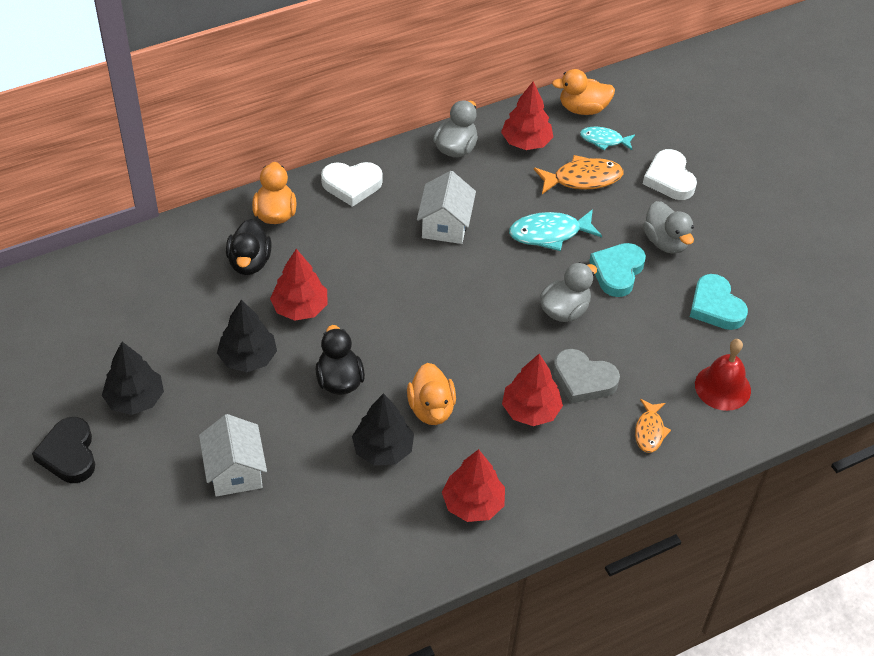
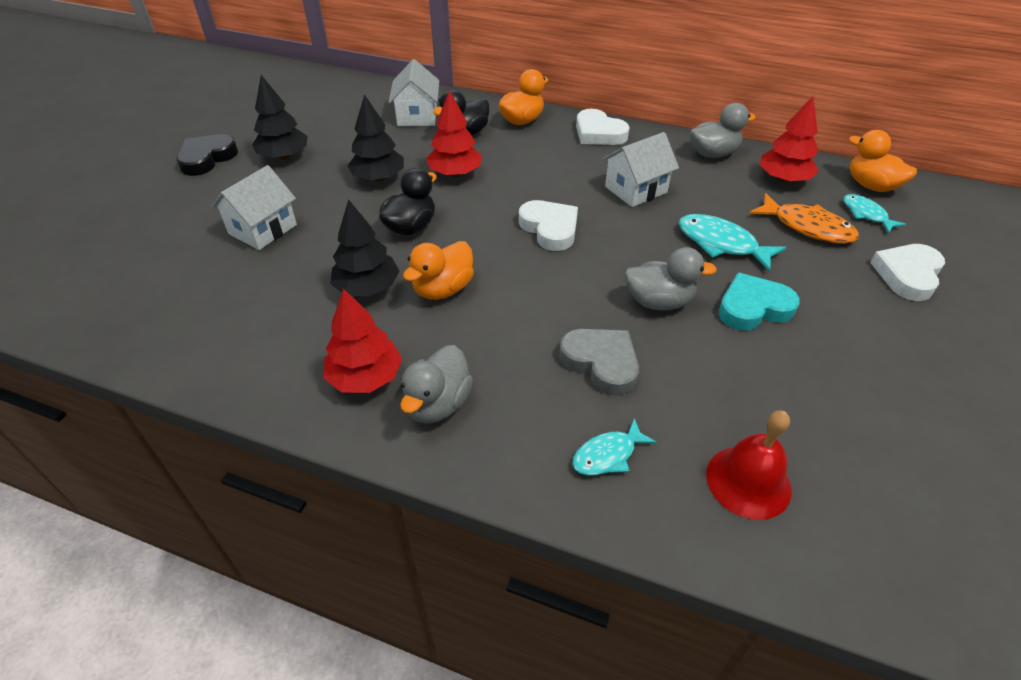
camera: 50 degrees right, 5 degrees down
(180, 272) = (417, 116): none -> white house
(433, 305) = (550, 228): none -> white heart
(530, 410) = (518, 349): red tree -> none
(583, 380) = (601, 363): grey heart -> grey heart turned 150 degrees clockwise
(649, 431) = (608, 455): orange fish -> turquoise fish
(665, 242) = (840, 317): grey duck -> grey duck (438, 404)
(715, 306) = (834, 404): turquoise heart -> none

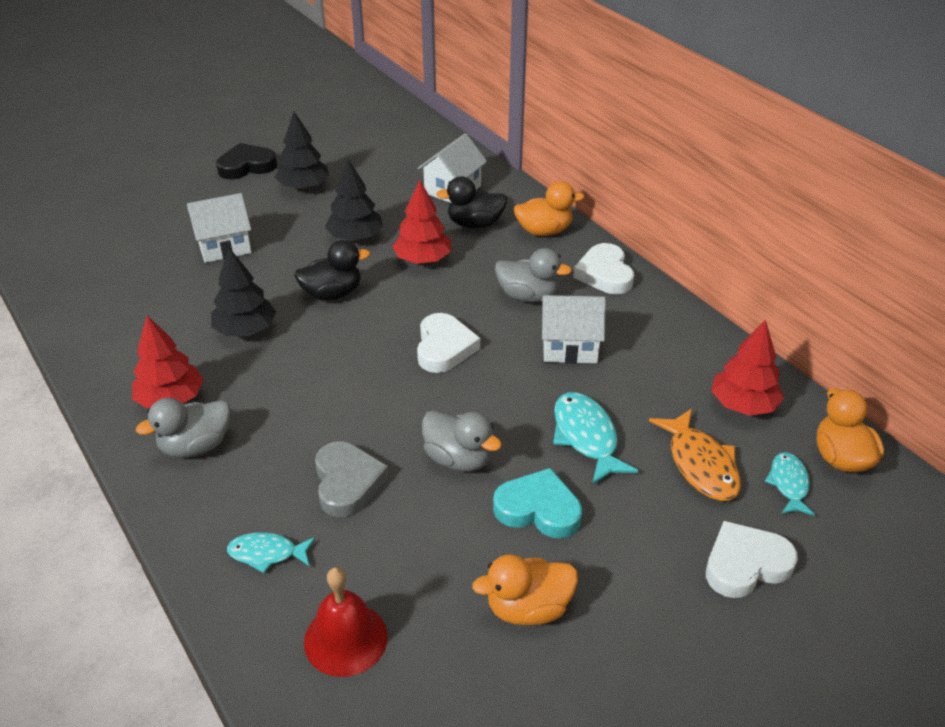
camera: 35 degrees right, 5 degrees down
(443, 289) = (298, 359): orange duck -> orange duck (528, 608)
(713, 153) = (700, 344): grey duck -> grey duck (528, 296)

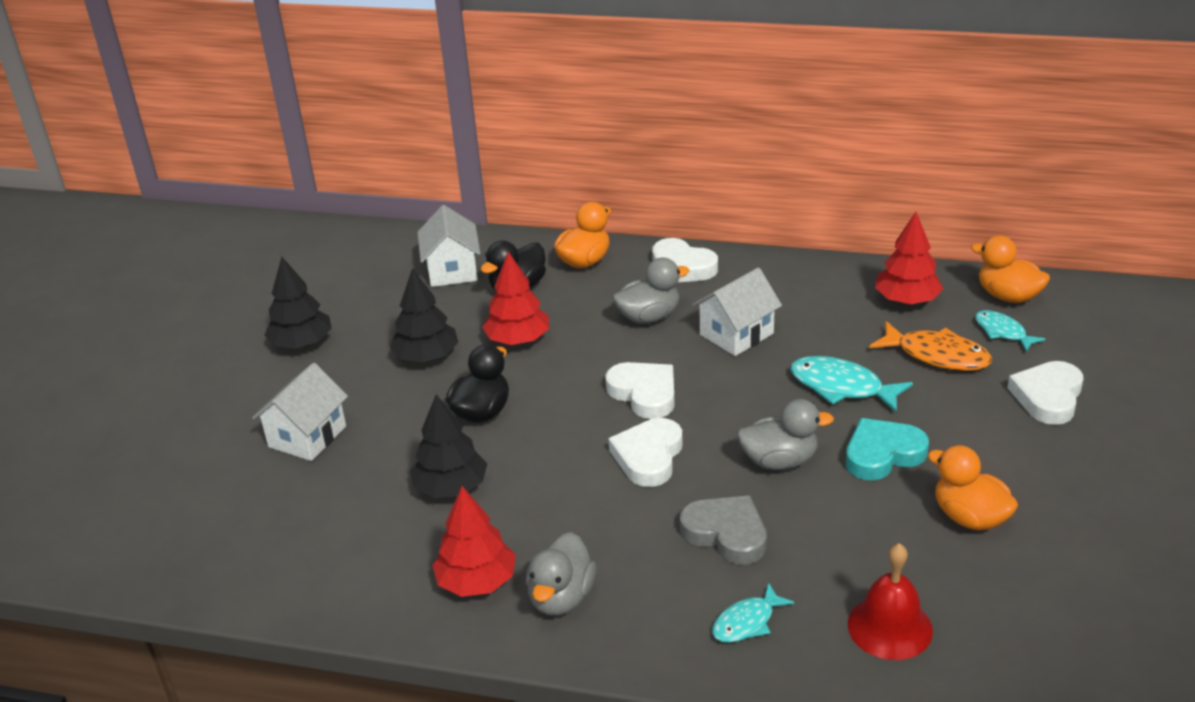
camera: 40 degrees left, 5 degrees down
(247, 166) = (206, 357): black heart -> none
(381, 393) = (648, 457): none -> white heart
(528, 608) = (969, 517): orange duck -> orange duck turned 105 degrees clockwise

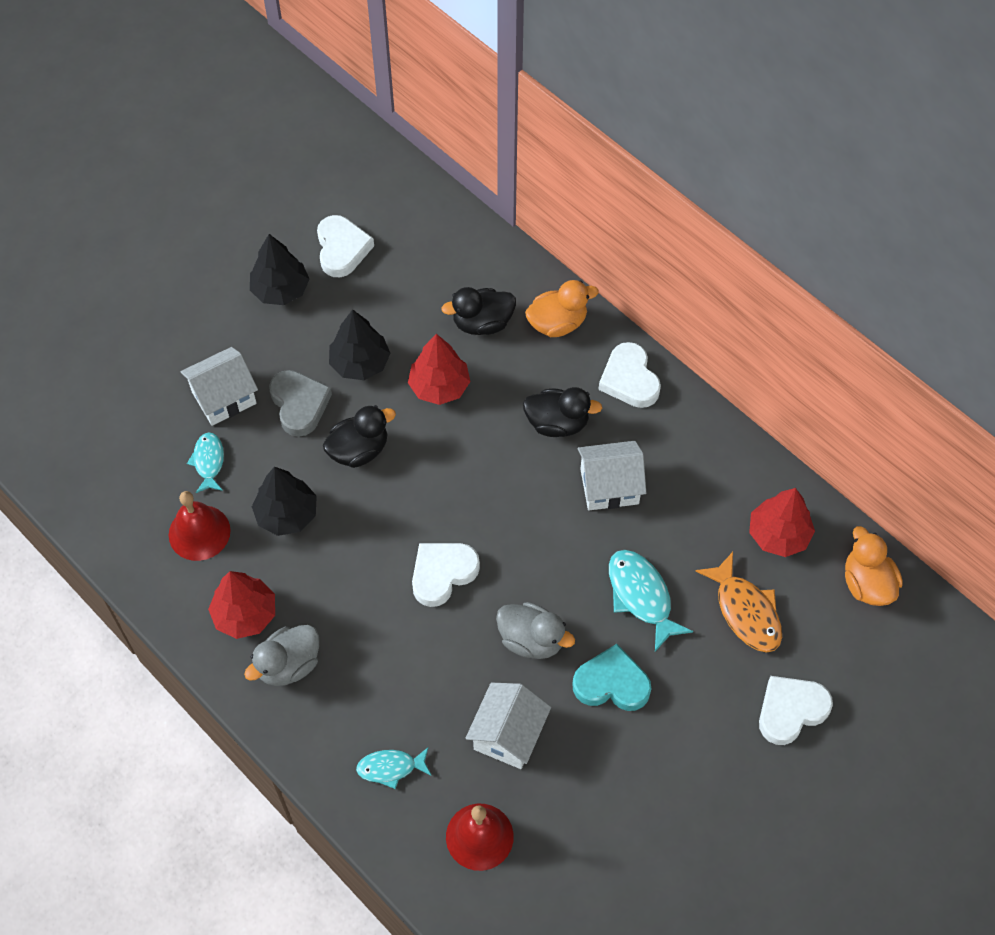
camera: 30 degrees right, 25 degrees up
(368, 544) = (199, 532): none -> red bell
(452, 270) = (446, 270): white house -> white house (508, 735)
(644, 393) = (489, 507): white heart -> white heart (342, 249)
(649, 317) = (557, 423): grey duck -> black duck
(726, 534) = (439, 683): grey heart -> grey heart (299, 405)
(969, 517) = (620, 783): orange duck -> none
(1002, 332) = (822, 620): turquoise fish -> turquoise fish (208, 462)

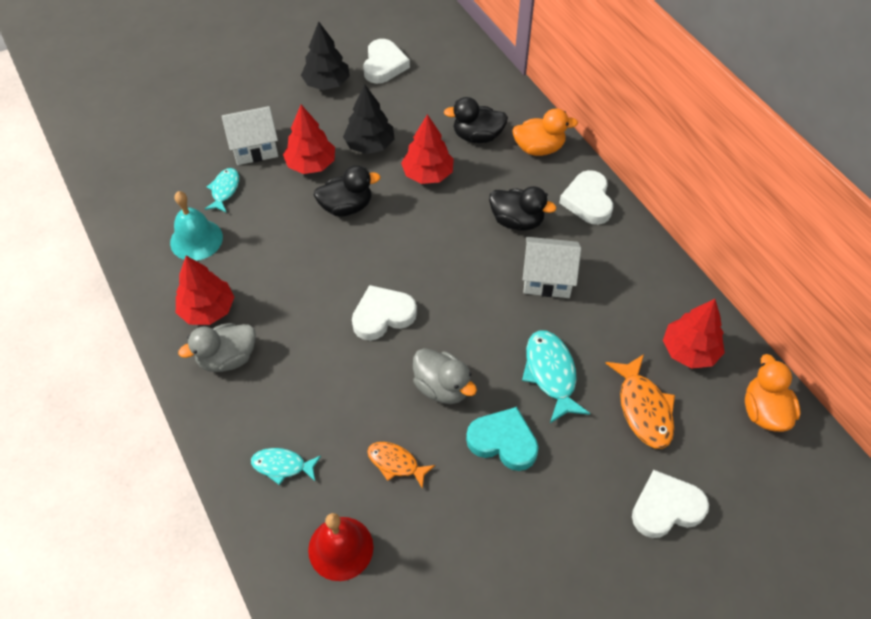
camera: 15 degrees right, 5 degrees down
(199, 532) = (196, 239): red bell -> turquoise bell
(287, 514) = (271, 241): black tree -> none
(299, 405) = (311, 164): grey heart -> red tree
(508, 735) = (396, 463): white house -> orange fish

